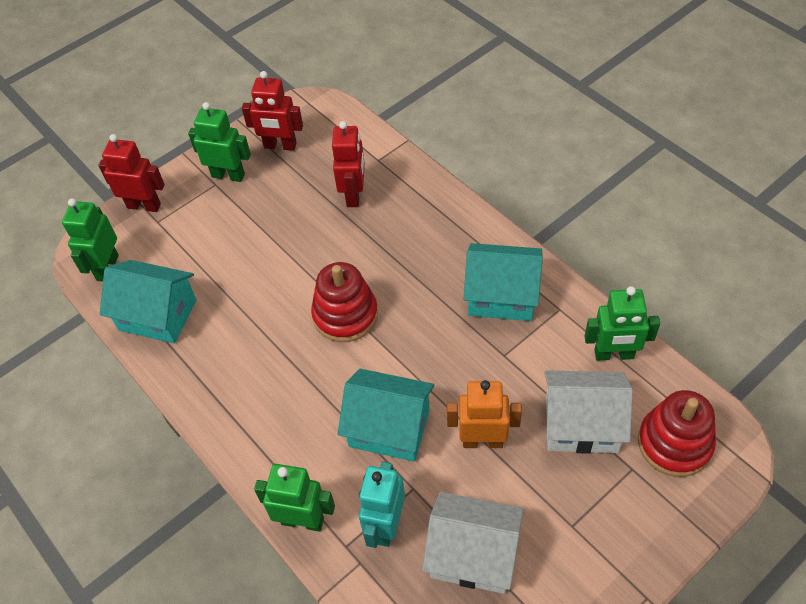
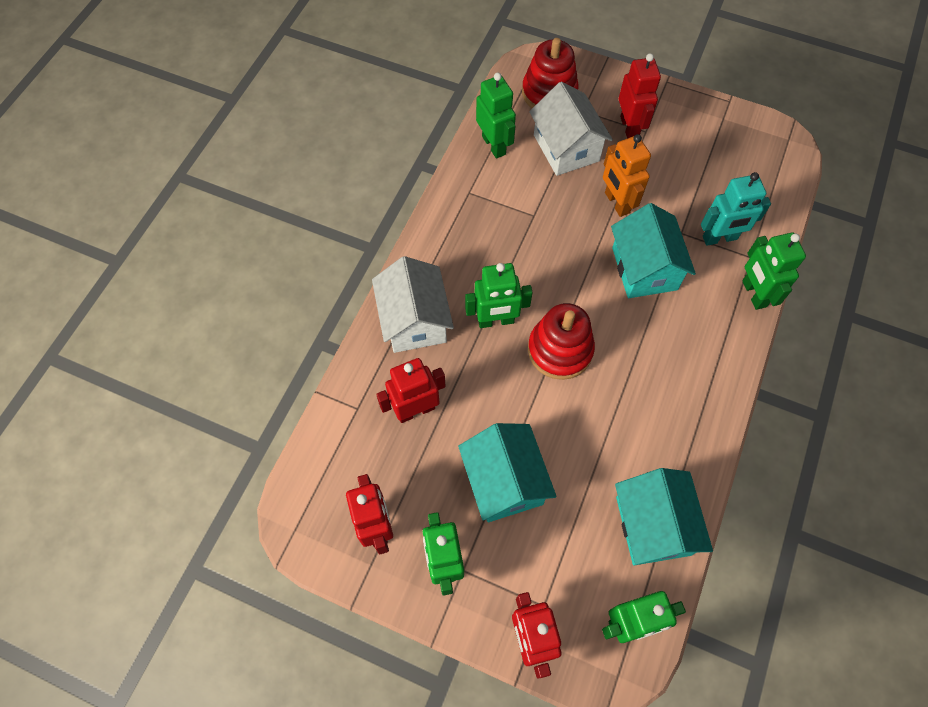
camera: 120 degrees left, 10 degrees up
(402, 277) = (496, 321): none -> green robot
(473, 554) = (703, 178): white house -> white house (414, 320)
(502, 296) = (476, 236): turquoise house -> turquoise house (504, 481)
(585, 509) = (629, 127): none -> red robot

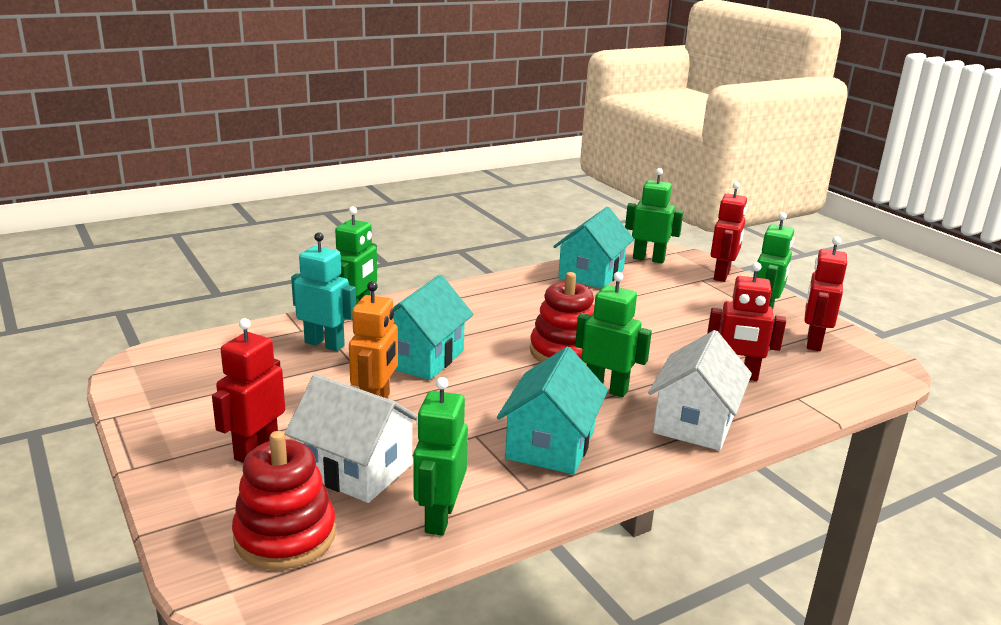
camera: 145 degrees left, 40 degrees down
(504, 481) = (685, 321): turquoise house -> turquoise house (550, 445)
(566, 148) = (356, 469): white house -> white house turned 75 degrees counterclockwise

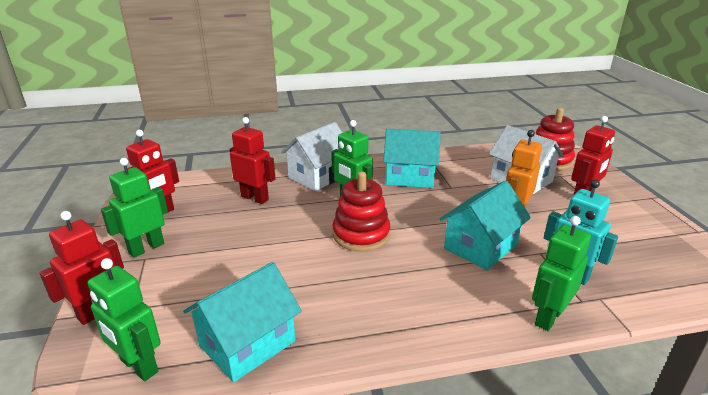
camera: 160 degrees left, 5 degrees up
(439, 518) = (478, 157): green robot -> none
(550, 445) = (410, 177): turquoise house -> turquoise house turned 60 degrees clockwise

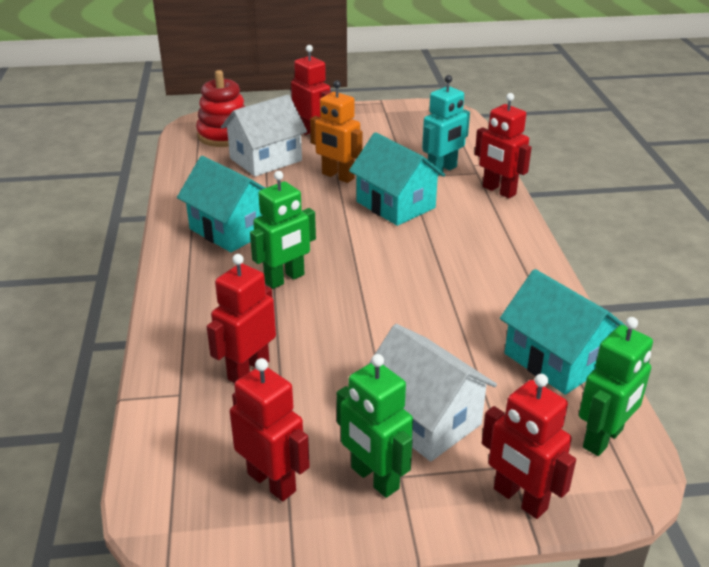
camera: 85 degrees left, 5 degrees up
(318, 176) = (198, 307): white house -> white house (425, 419)
(361, 234) = (363, 277): red stacking toy -> none
(410, 177) = (231, 230): turquoise house -> turquoise house turned 60 degrees counterclockwise
(548, 317) = (498, 191): green robot -> red robot

